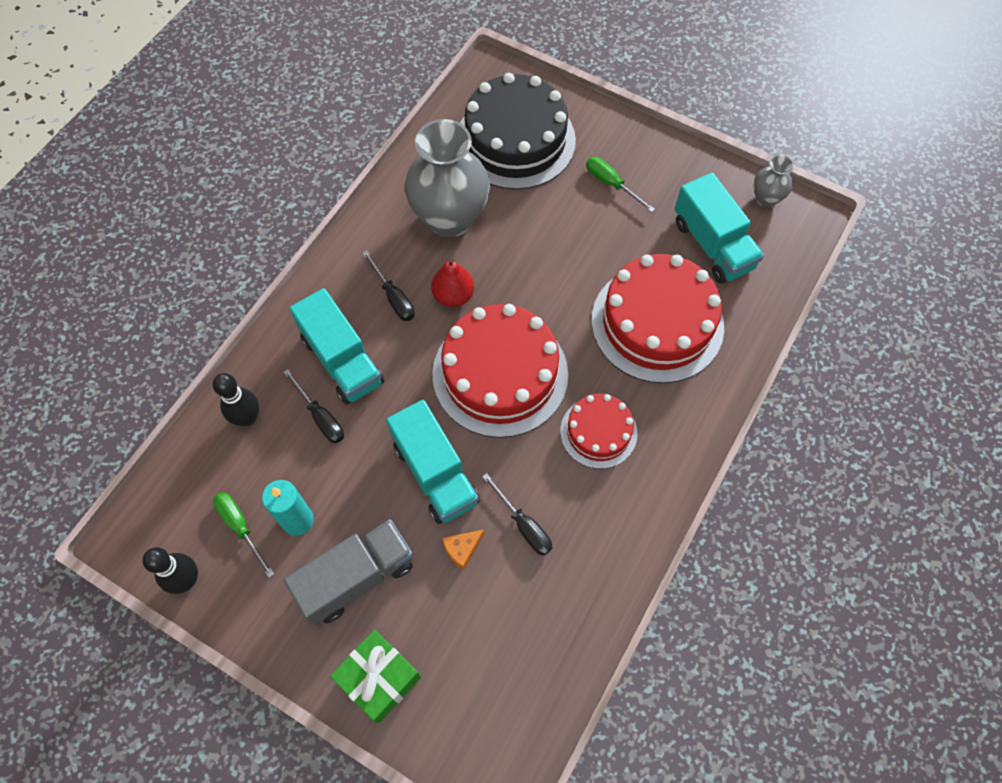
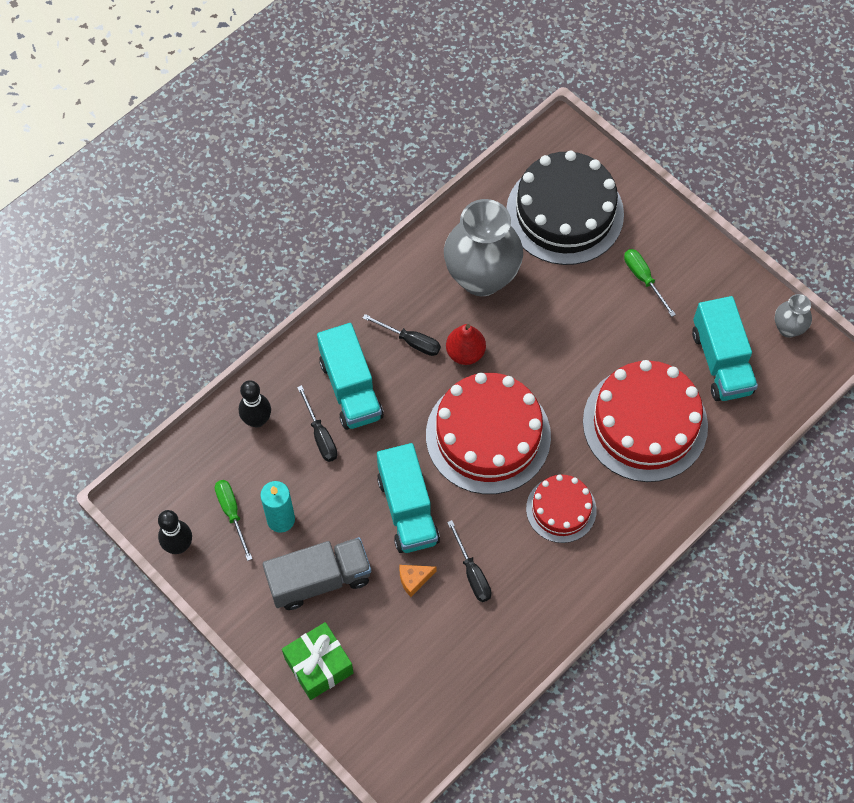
camera: 15 degrees right, 0 degrees up
(393, 297) = (410, 341): black screwdriver -> black screwdriver turned 45 degrees counterclockwise

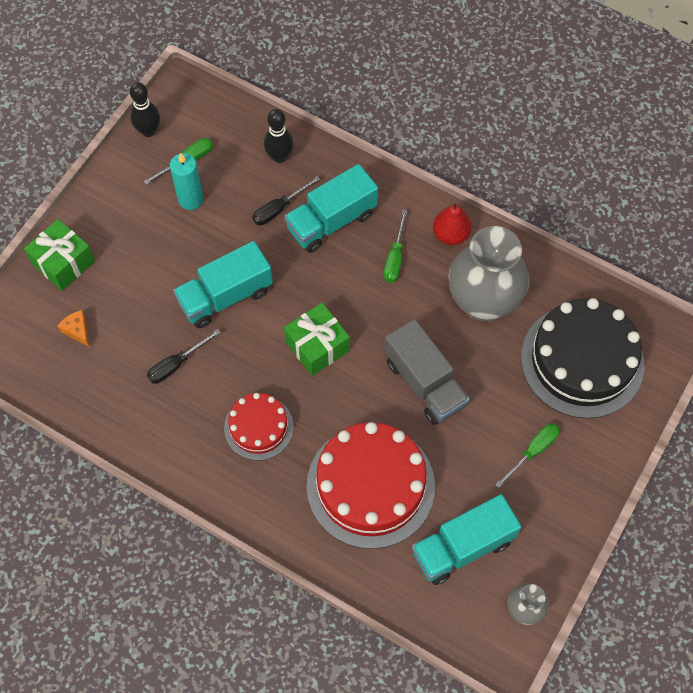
camera: 75 degrees right, 0 degrees up
(319, 580) = (141, 243): grey truck -> grey truck (424, 383)
(410, 341) = (395, 258): black screwdriver -> green screwdriver
(414, 580) = (158, 318): orange cheese -> orange cheese (77, 330)
(465, 353) = (397, 307): red pear -> red pear (450, 234)
(488, 435) = (317, 346): red cake -> green gift

